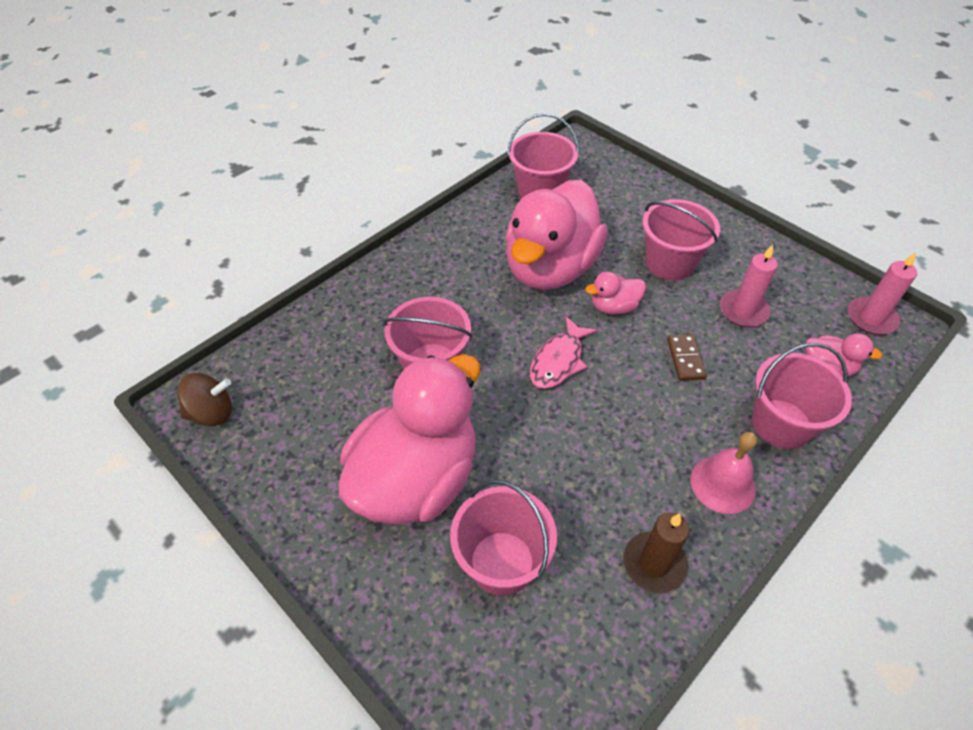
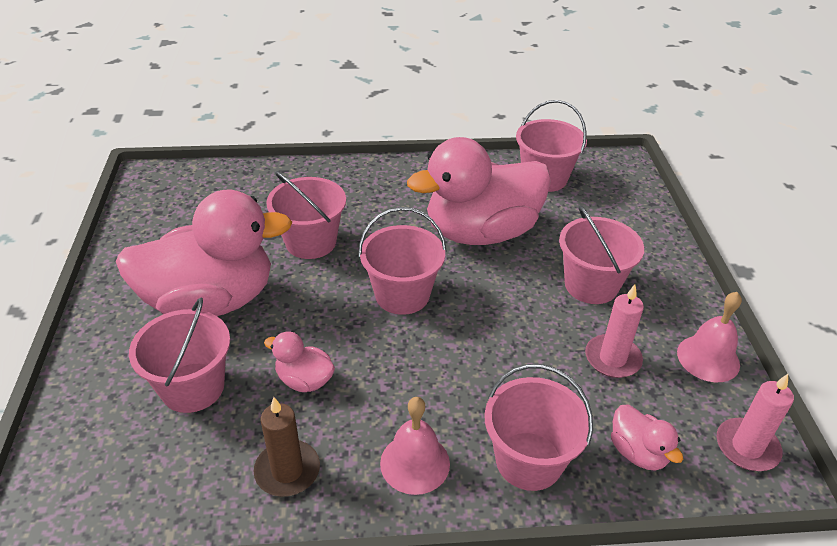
camera: 40 degrees right, 10 degrees down
(212, 413) = (153, 189): brown spinning top -> none
(558, 361) = (402, 295): pink fish -> pink bucket
(613, 307) = (496, 287): pink duck -> pink duck (304, 380)
(685, 359) = (508, 358): brown domino -> none
(790, 270) = (708, 358): none -> pink bell

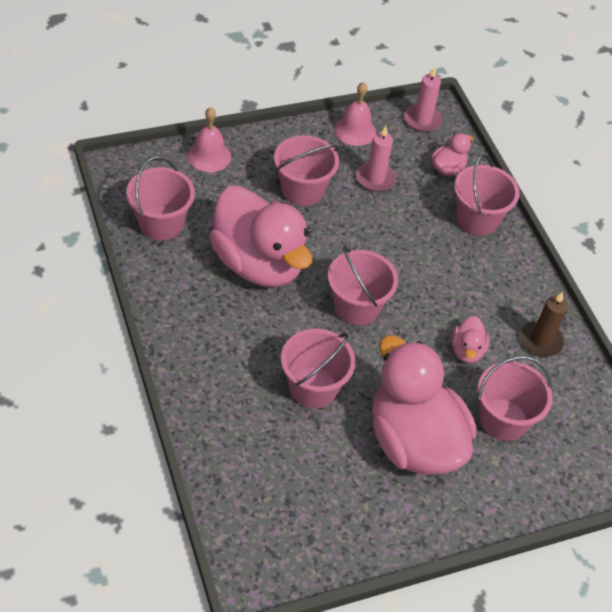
camera: 110 degrees left, 10 degrees up
(415, 463) = (504, 275): pink bell -> pink bell (209, 156)

